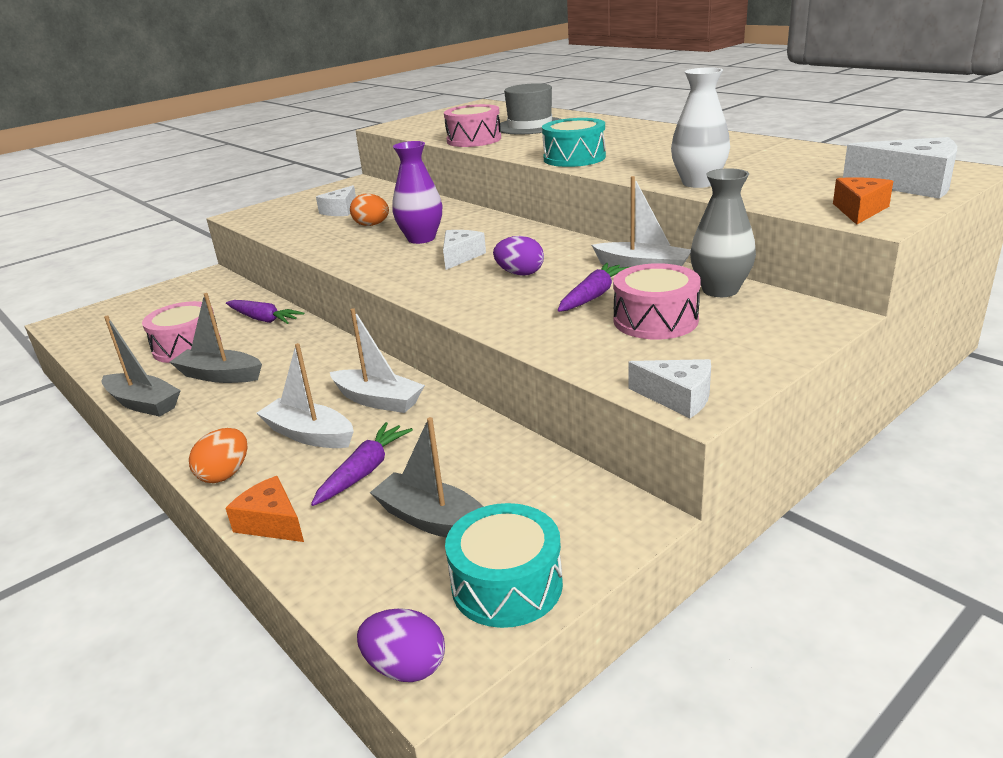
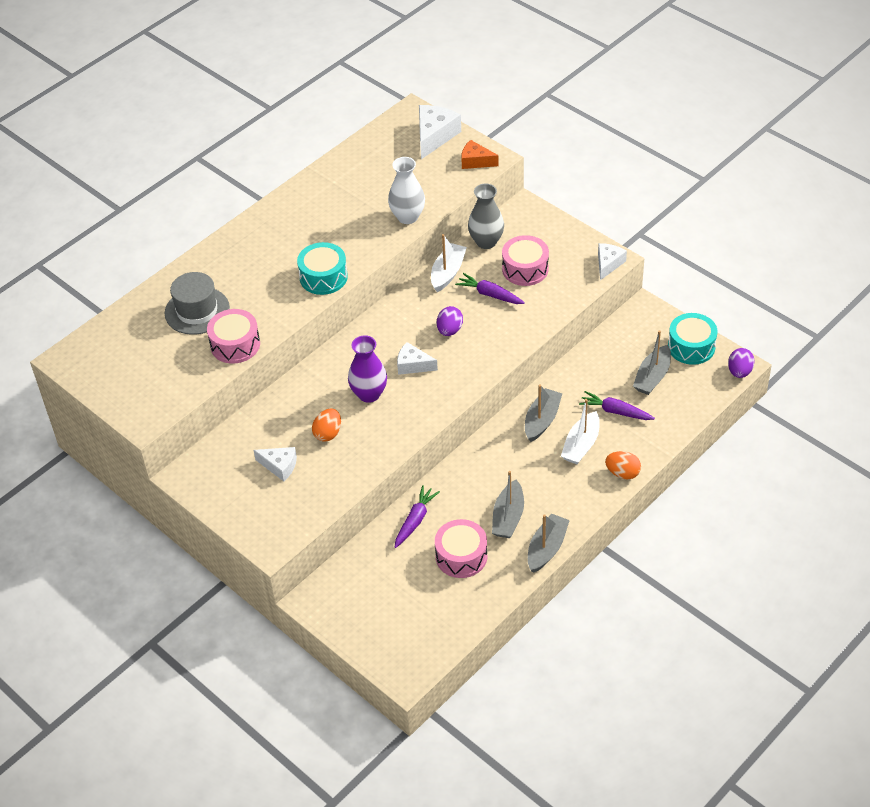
camera: 95 degrees left, 20 degrees up
(272, 523) = (661, 439): orange cheese -> none
(378, 400) = (542, 420): white boat -> grey boat

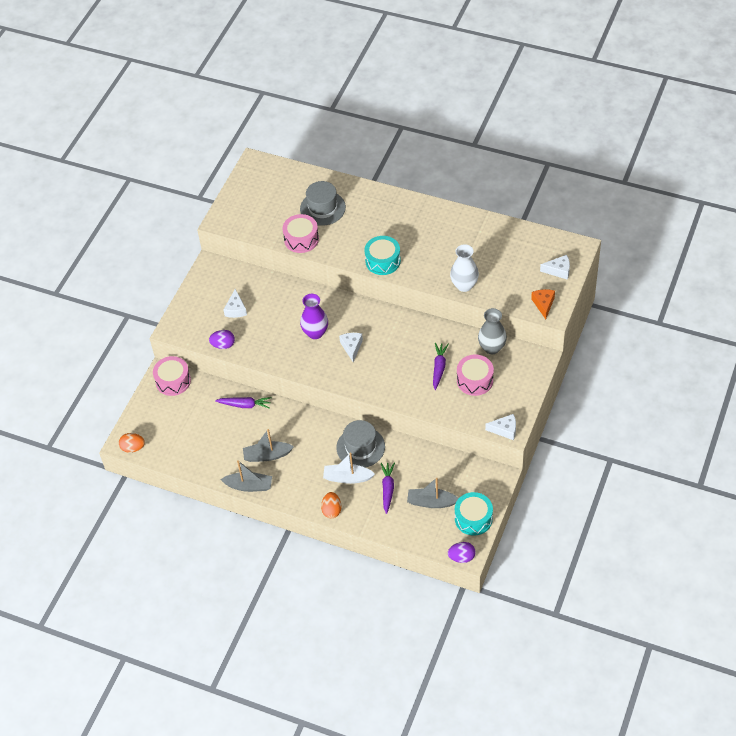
camera: 70 degrees right, 5 degrees up
(328, 433) = (272, 324): orange egg -> orange egg (133, 448)
(434, 136) = (558, 270): white cheese -> white cheese, size x0.64
(447, 273) = (449, 336): white boat -> none
(449, 330) = (393, 356): purple egg -> purple egg (223, 345)
(461, 556) = (225, 440): pink drum -> pink drum (173, 381)
(542, 420) = (360, 447): grey boat -> grey hat

